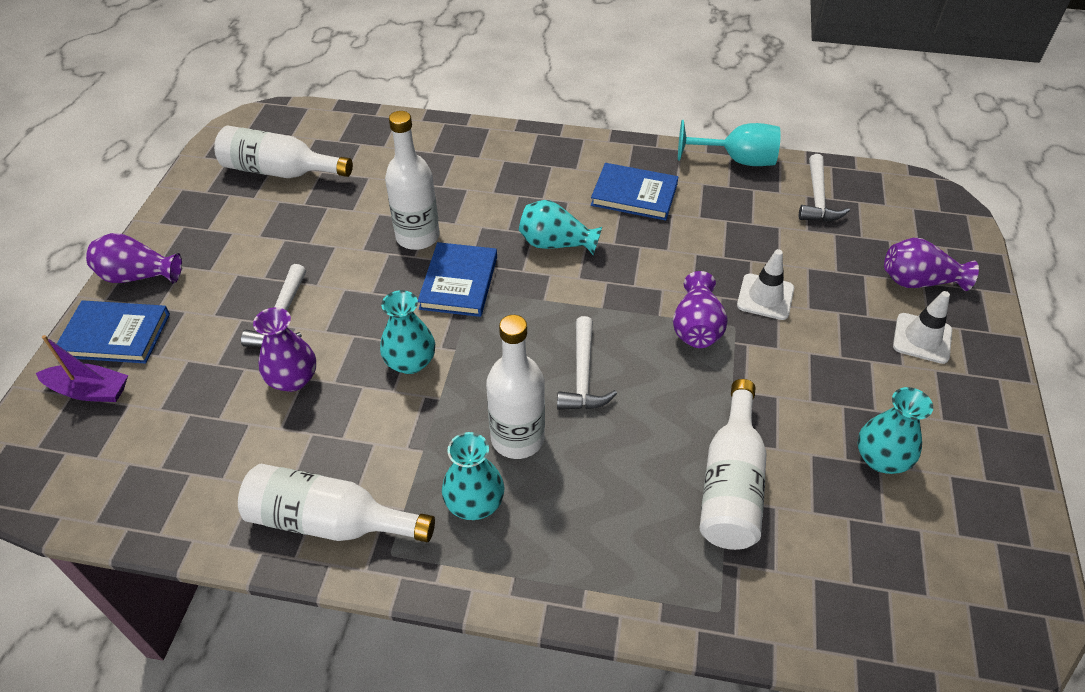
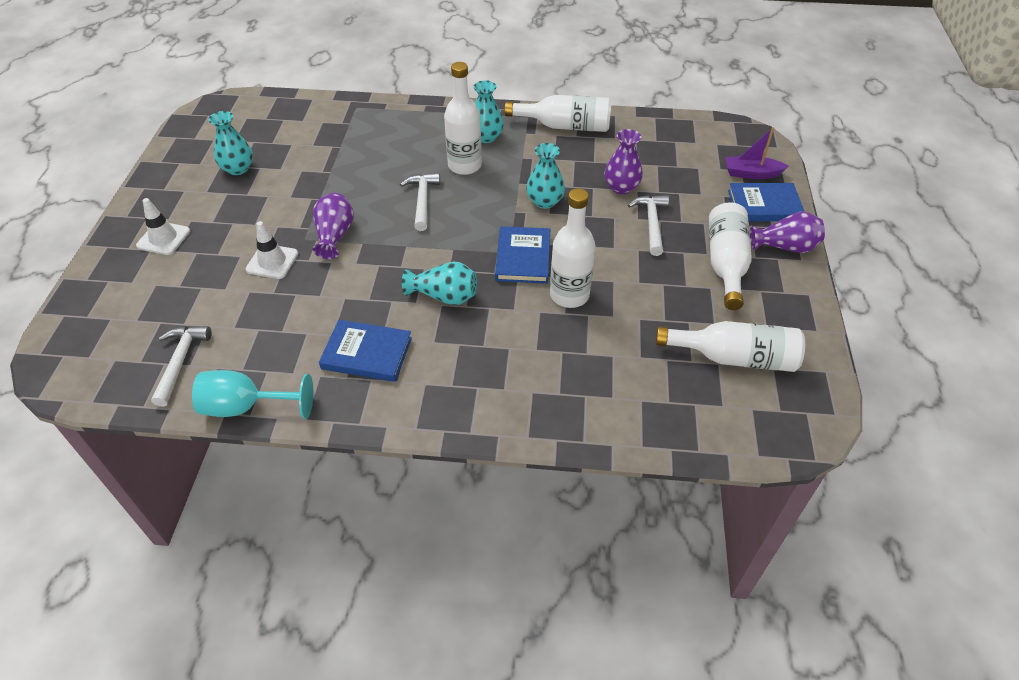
camera: 175 degrees right, 0 degrees up
(731, 484) = (335, 153): white bottle -> white bottle (725, 263)
(918, 281) = (136, 282): purple vase -> none

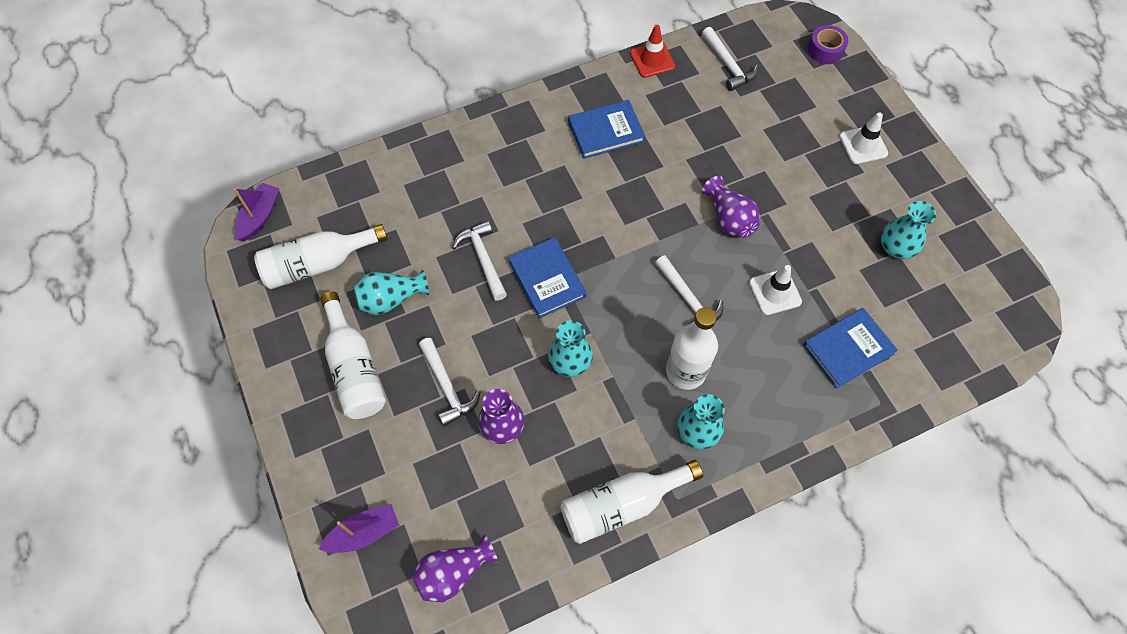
camera: 150 degrees right, 15 degrees up
(75, 330) = (825, 50): none -> purple tape
(246, 407) = (652, 60): turquoise goblet -> red traffic cone
(272, 261) = (753, 168): white traffic cone -> white traffic cone (775, 292)
(444, 296) = (586, 206): turquoise vase -> turquoise vase (391, 299)
(569, 295) = (483, 259): white bottle -> white hammer
(764, 205) = (335, 480): blue book -> blue book (848, 349)
(785, 247) = (300, 423): purple vase -> purple vase (453, 573)
(788, 433) = (260, 216): none -> purple boat

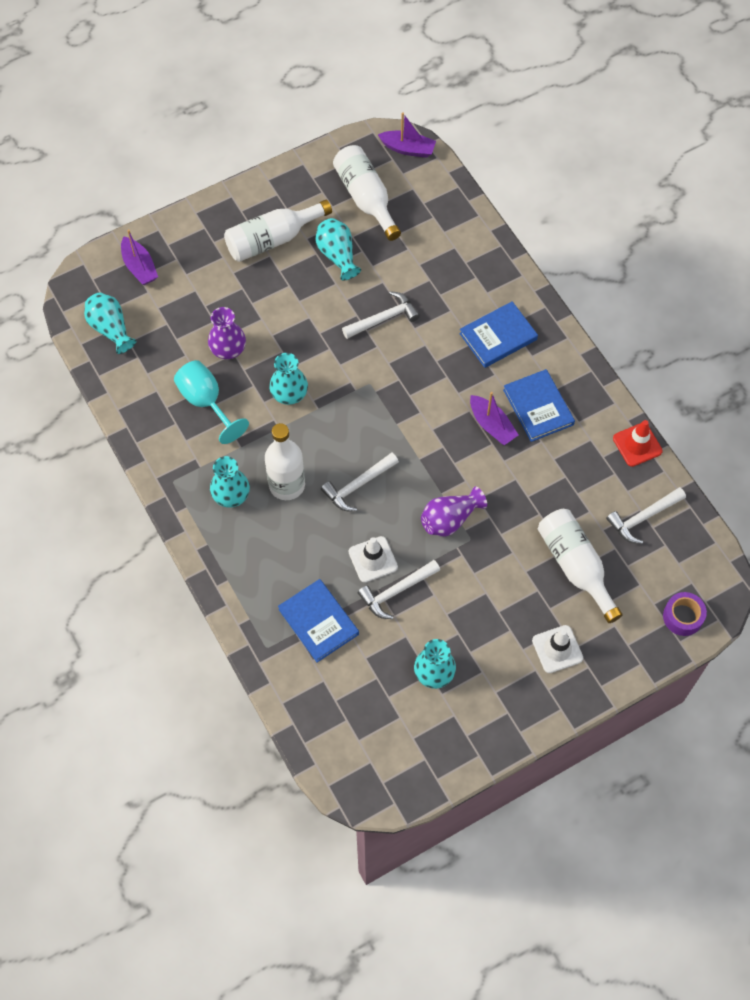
camera: 85 degrees right, 0 degrees up
(447, 387) = (260, 306): white hammer -> white hammer (396, 591)
(453, 573) = (111, 329): purple vase -> turquoise vase
(547, 279) = (368, 370): blue book -> blue book (498, 336)
(572, 455) = (206, 402): none -> turquoise goblet
(621, 505) = (166, 440): white bottle -> white bottle (575, 566)
(623, 172) = (491, 425): none -> purple boat

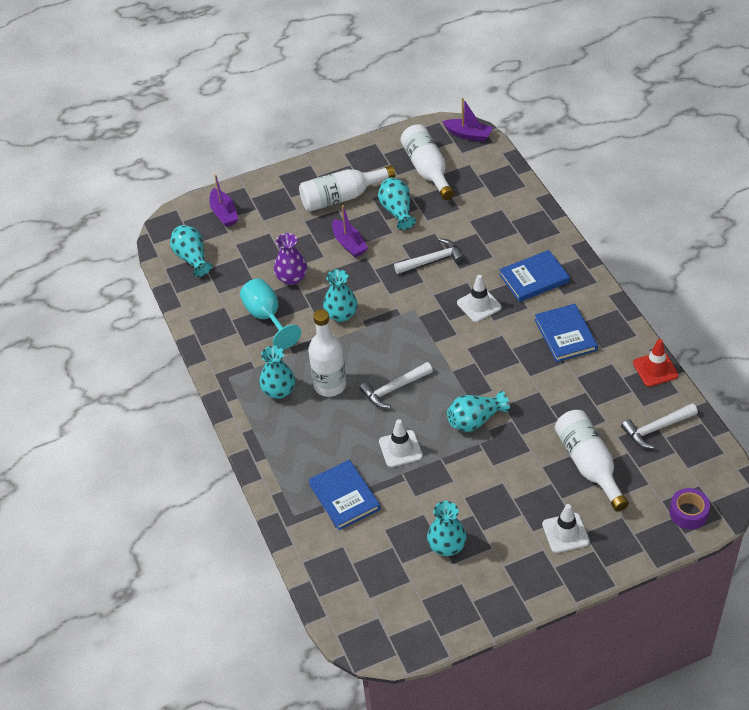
camera: 10 degrees right, 15 degrees down
(396, 591) = (419, 476): white hammer -> none
(440, 374) = (479, 305): none -> white traffic cone
(450, 519) = (475, 420): purple vase -> turquoise vase
(491, 425) = (521, 347): purple boat -> purple boat (349, 244)

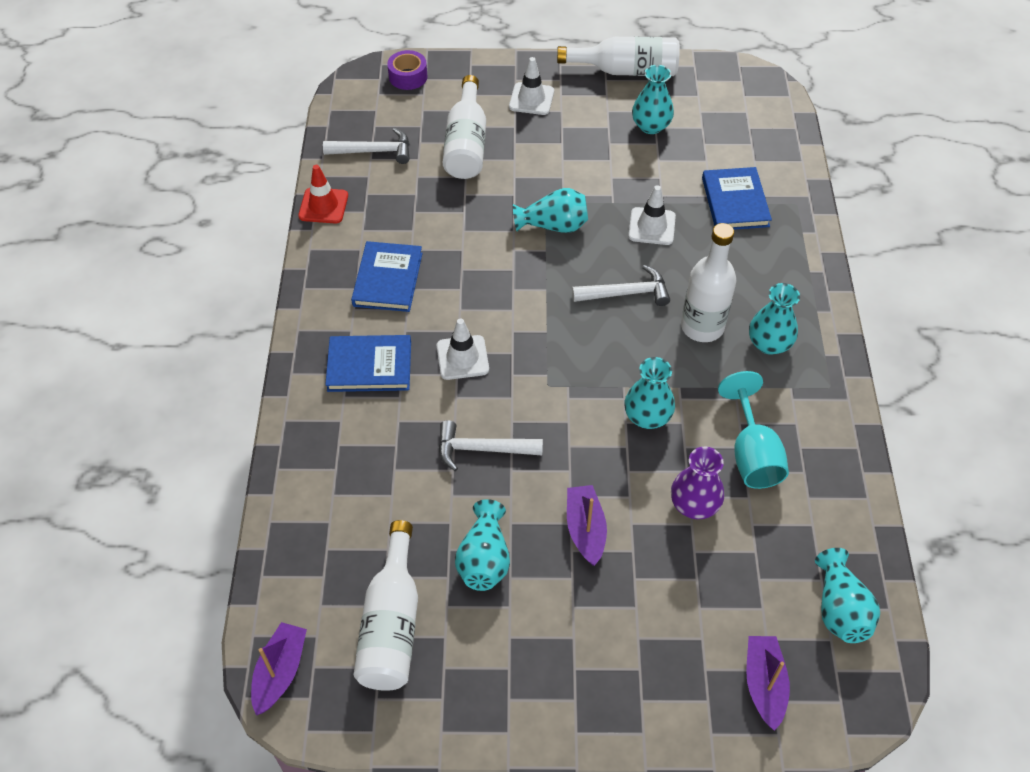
camera: 160 degrees left, 5 degrees up
(341, 197) = (556, 628): white bottle -> white bottle (626, 70)
(468, 135) = (280, 672): purple boat -> purple boat turned 60 degrees clockwise

